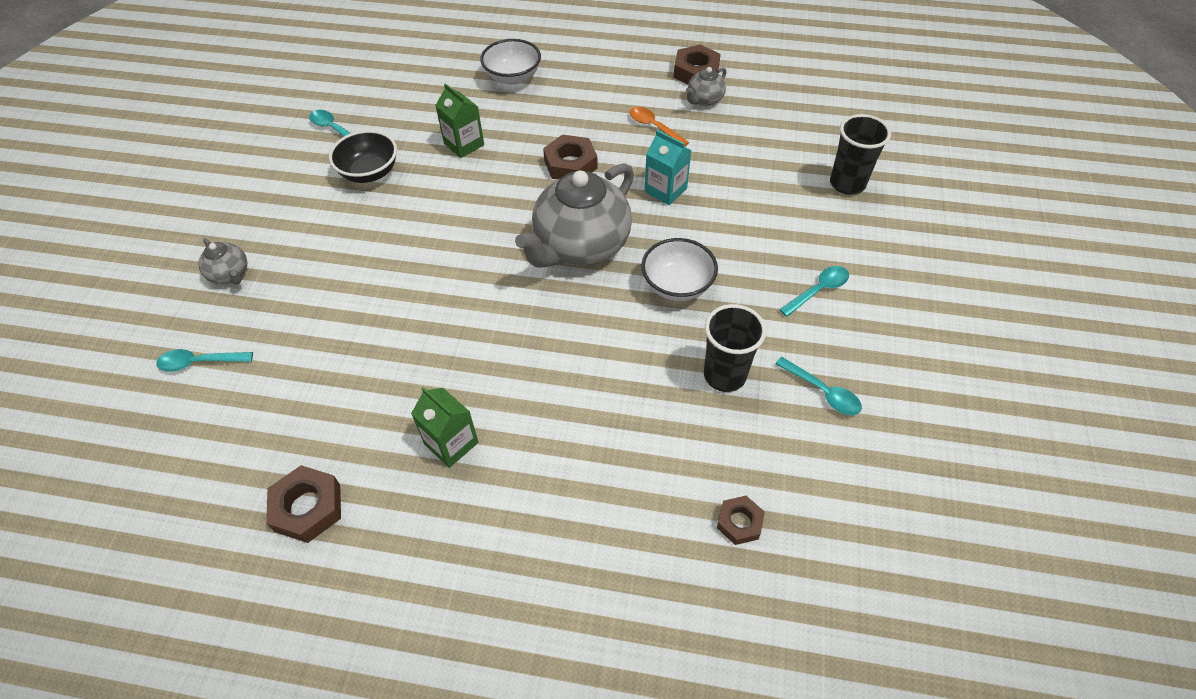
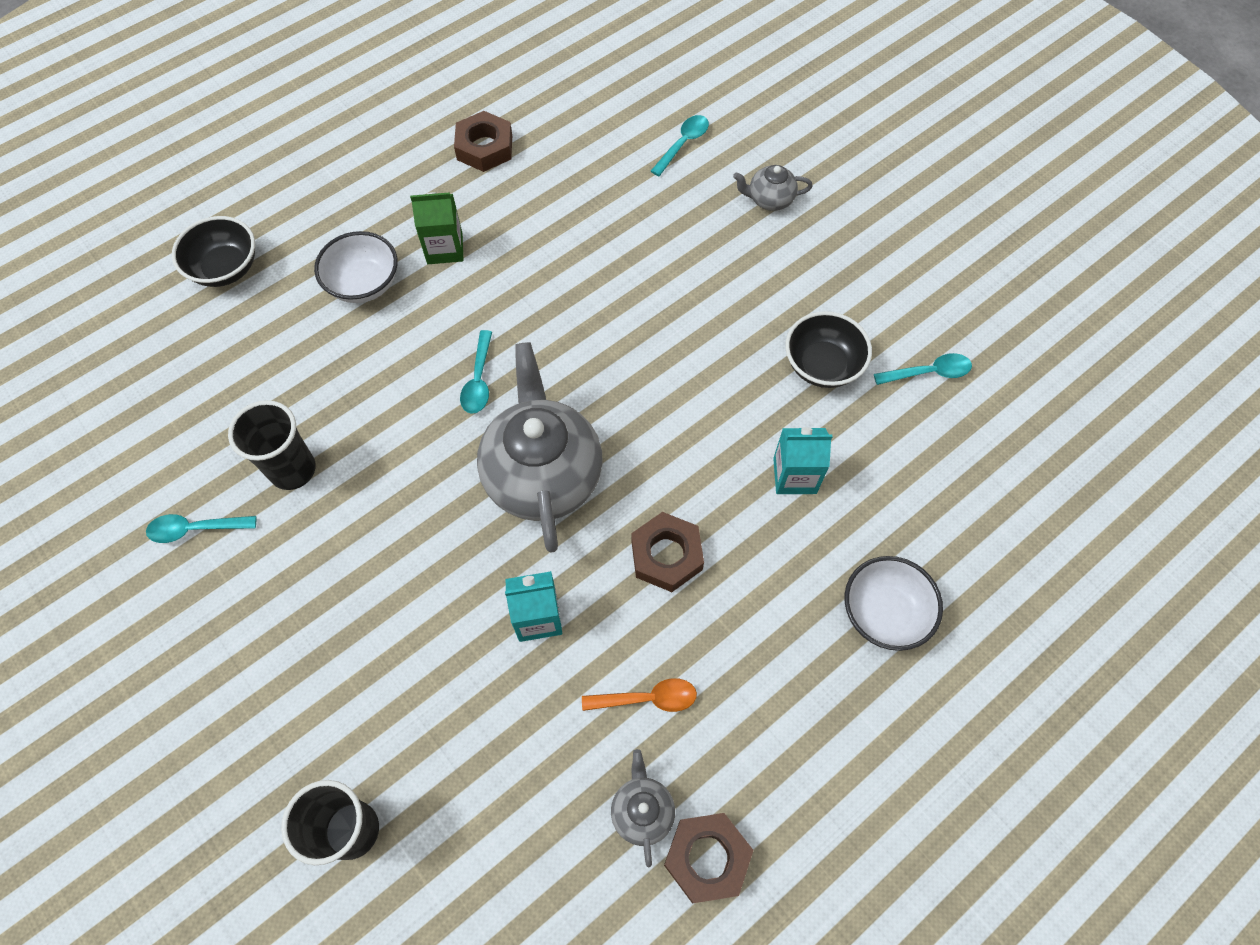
camera: 130 degrees right, 10 degrees up
(464, 144) = (794, 475): green carton -> turquoise carton
(626, 601) = (226, 268): none -> black bowl
(677, 285) = (413, 516): white bowl -> white bowl (364, 284)
(739, 522) = (187, 372): brown nut -> none
(818, 290) = (275, 636): turquoise spoon -> turquoise spoon (478, 380)

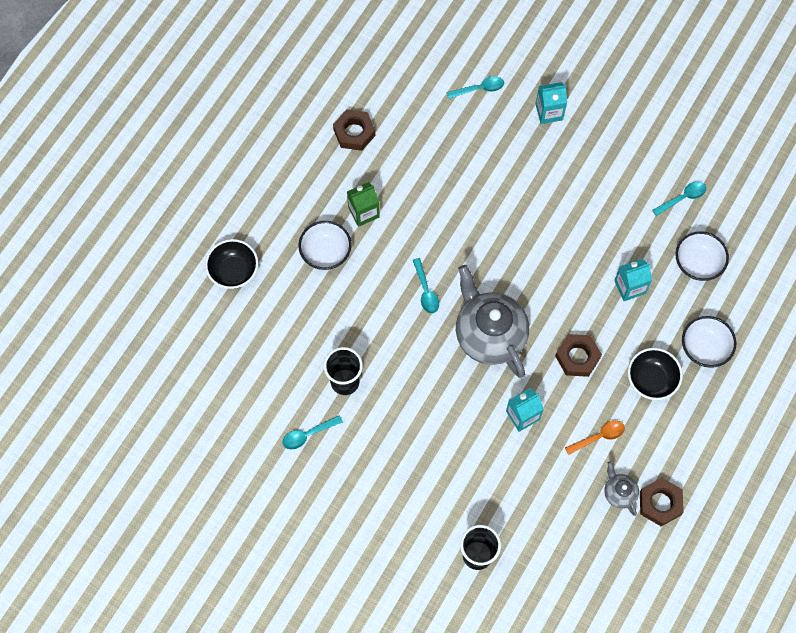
camera: 20 degrees left, 5 degrees up
(683, 144) = (479, 89): turquoise spoon -> turquoise spoon turned 60 degrees clockwise
(769, 199) = (549, 112): grey teapot -> turquoise carton
(822, 365) = (620, 214): black bowl -> black bowl (651, 380)
(919, 476) = (697, 263): none -> white bowl

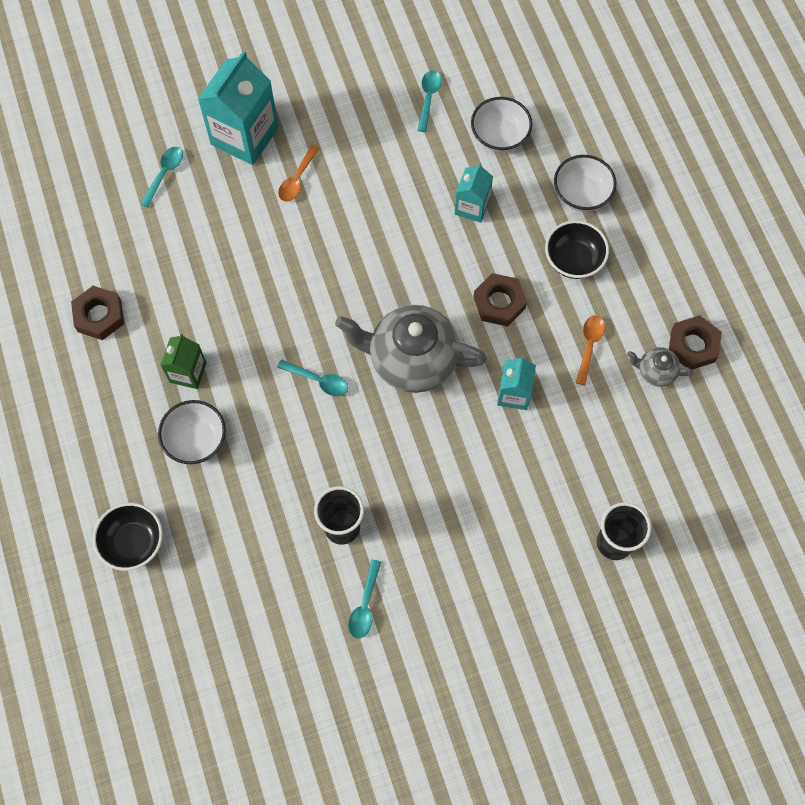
camera: 50 degrees left, 0 degrees up
(548, 167) = (297, 179): none -> orange spoon
(549, 112) = (244, 136): turquoise carton -> turquoise carton, size x1.81

